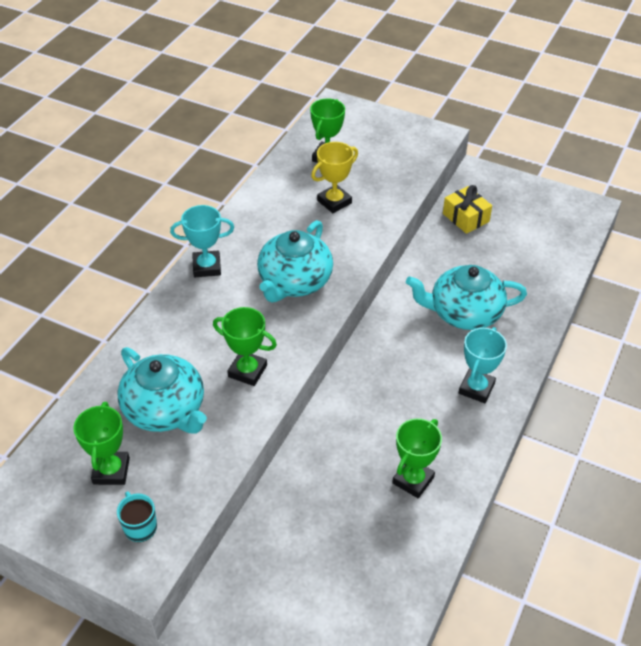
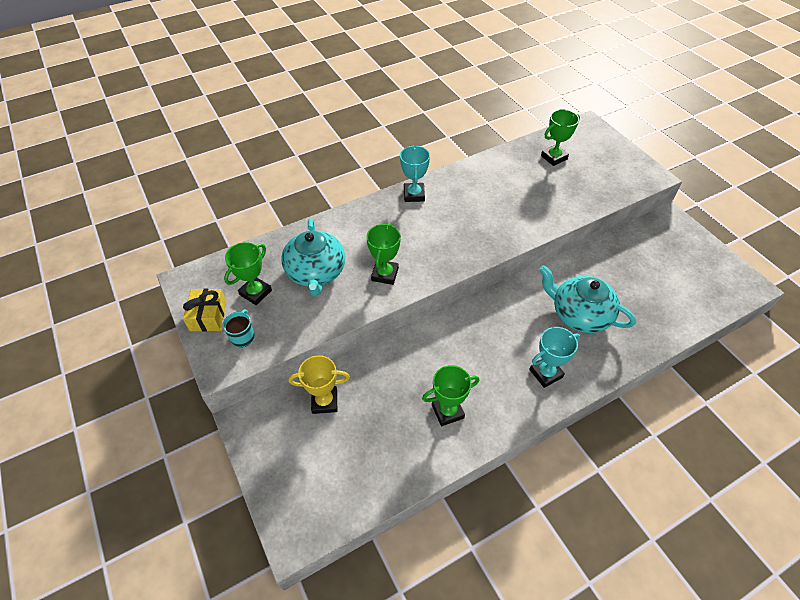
camera: 35 degrees right, 5 degrees up
(207, 267) = (414, 195): turquoise trophy -> turquoise trophy turned 60 degrees clockwise
(247, 371) = (385, 274): green trophy -> green trophy turned 45 degrees clockwise
(294, 282) = (463, 231): turquoise teapot -> none
(334, 202) = (534, 190): yellow trophy -> yellow trophy (324, 401)
(465, 218) = (635, 247): yellow gift -> yellow gift (208, 316)

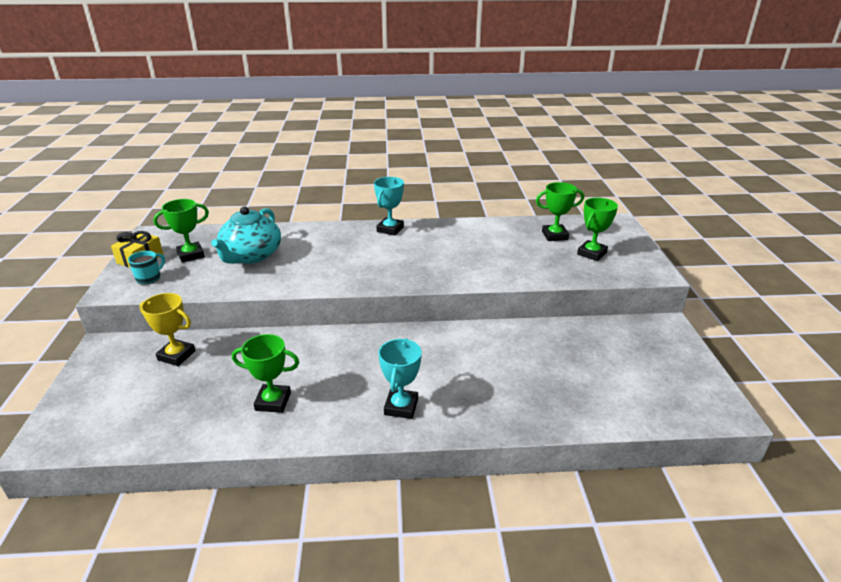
camera: 25 degrees right, 20 degrees down
(385, 274) = (306, 272): green trophy -> green trophy (592, 253)
(546, 373) = (401, 407): turquoise trophy -> turquoise trophy turned 75 degrees counterclockwise
(579, 314) = (485, 371): turquoise teapot -> none

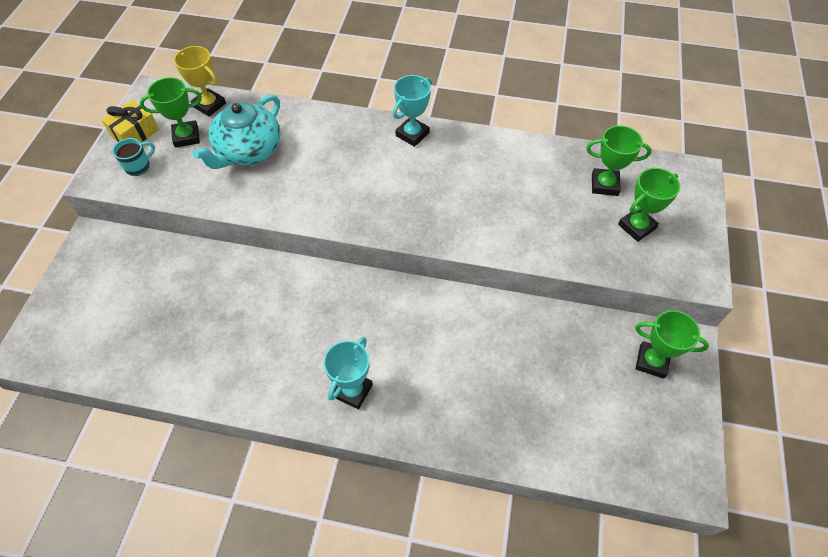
camera: 15 degrees right, 25 degrees up
(176, 355) = (156, 268): yellow trophy -> yellow trophy (209, 105)
(273, 401) = (233, 353): green trophy -> green trophy (651, 361)

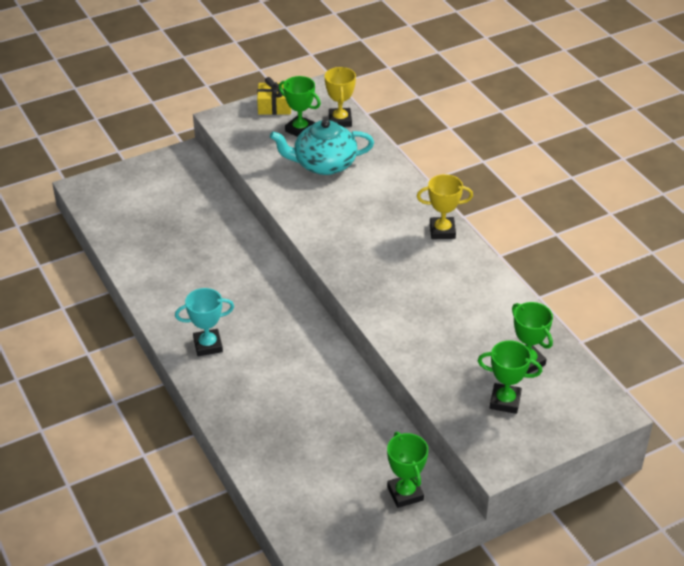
camera: 50 degrees right, 15 degrees down
(138, 166) = (250, 127): turquoise mug -> none
(412, 134) = (442, 231): turquoise trophy -> yellow trophy

